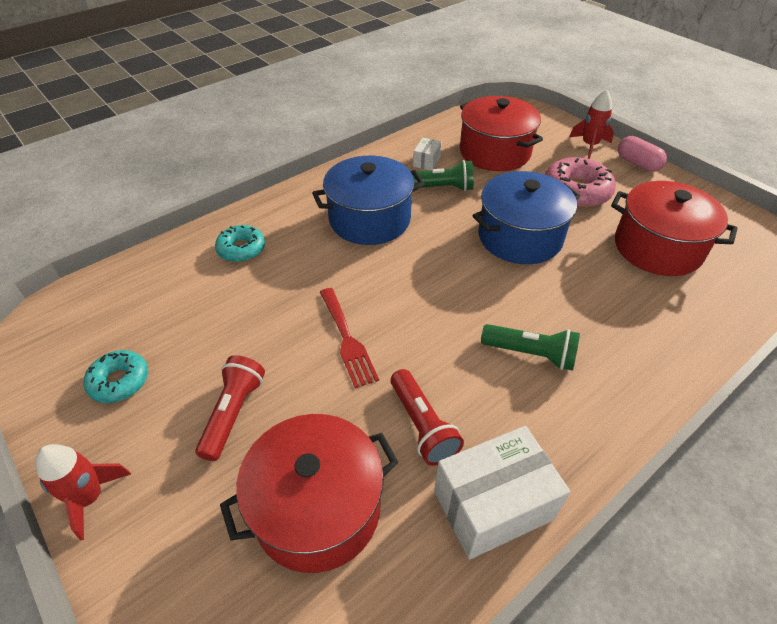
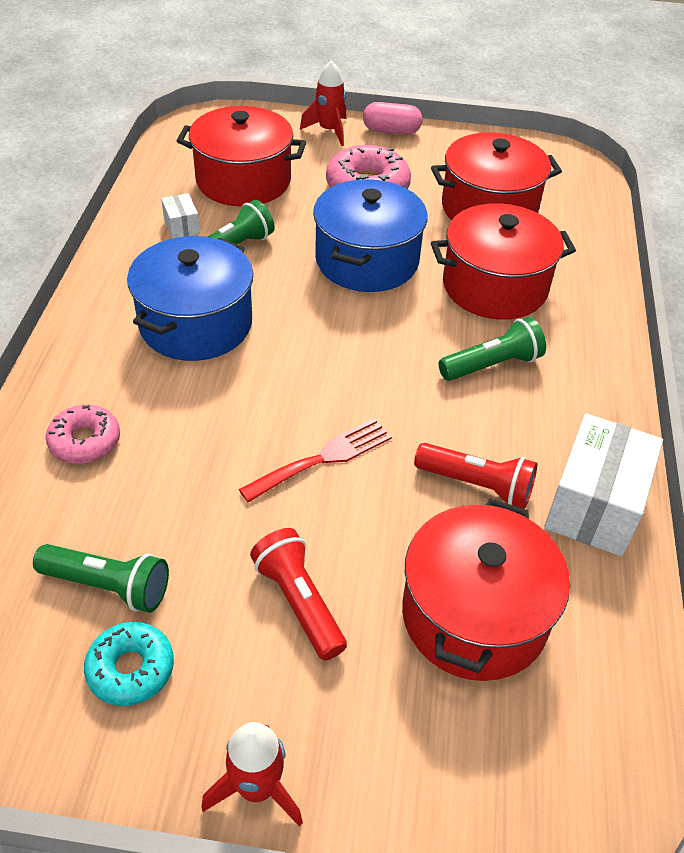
camera: 45 degrees left, 0 degrees up
(162, 331) = (108, 586): none -> green flashlight
(241, 249) = (85, 441): turquoise donut -> pink donut
(347, 340) = (323, 458): red fork -> red fork turned 60 degrees counterclockwise
(598, 302) = (495, 286): none -> red pot

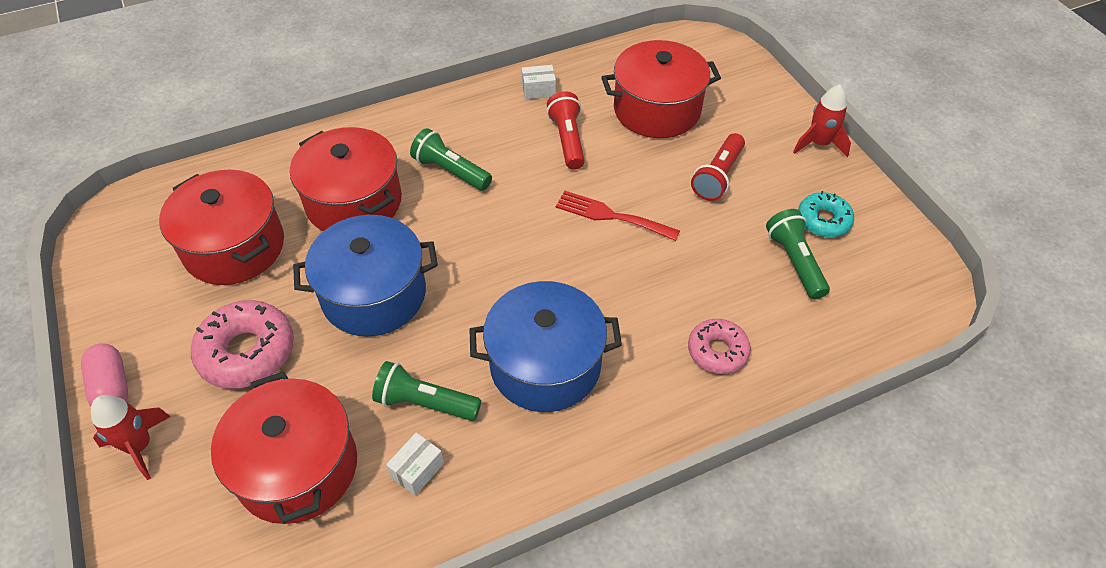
camera: 120 degrees left, 5 degrees up
(594, 505) = (538, 90): white box -> white box, size x0.47

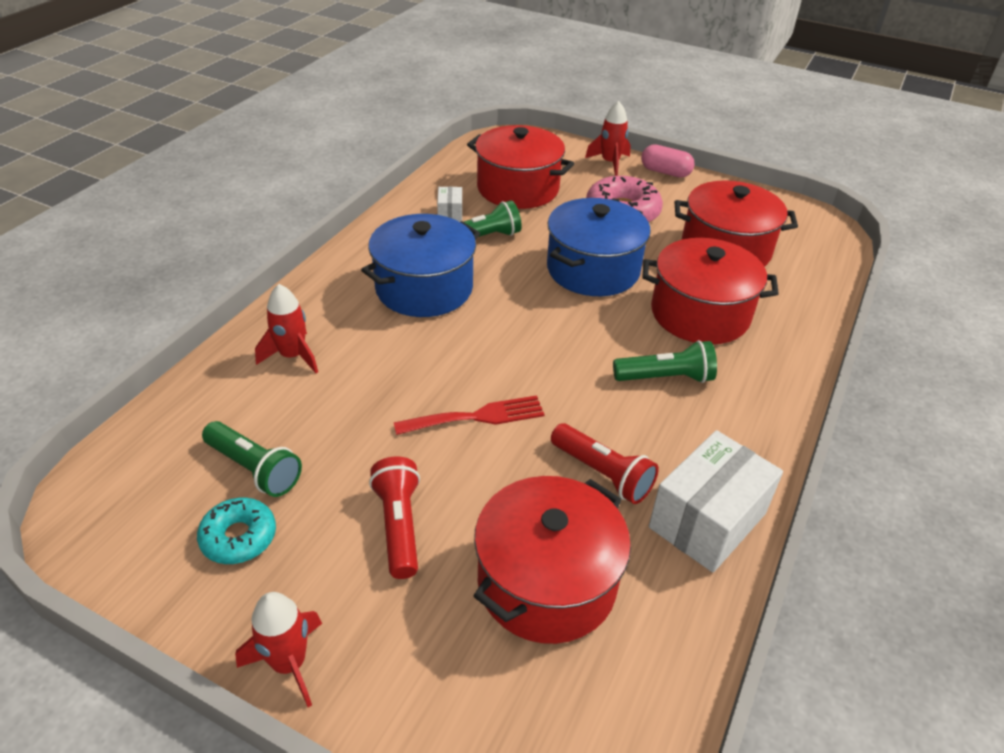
camera: 140 degrees right, 10 degrees down
(538, 90) = (707, 520): white box -> white box, size x2.13
(717, 351) = (293, 356): pink donut -> red rocket

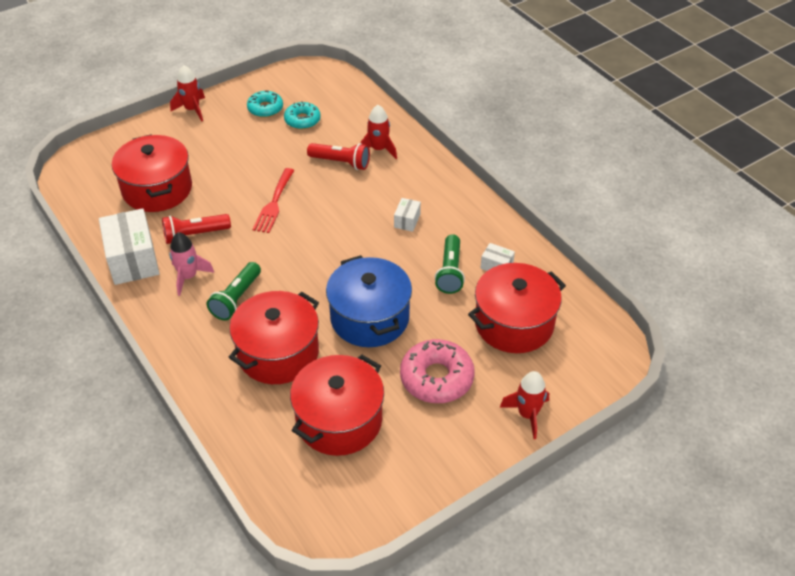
camera: 120 degrees right, 5 degrees up
(254, 469) = (302, 120): green flashlight -> turquoise donut
(399, 525) = (229, 155): red flashlight -> red flashlight (341, 162)
(424, 288) = (407, 221): blue pot -> white box
(665, 172) = (487, 452): pink capsule -> none
(677, 440) = (188, 277): none -> pink rocket

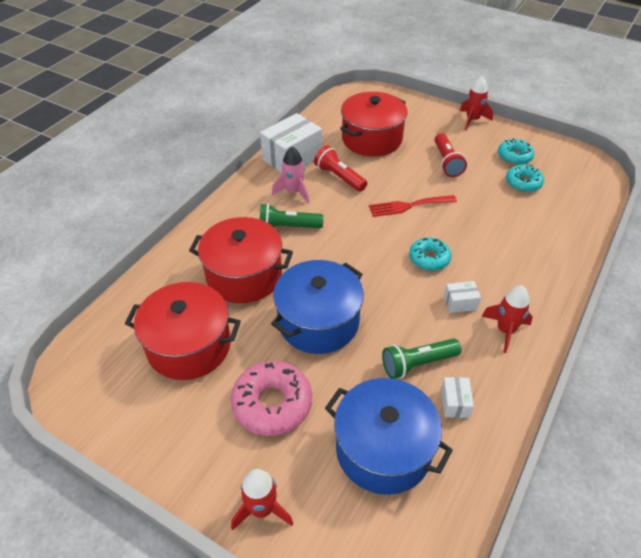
camera: 65 degrees right, 0 degrees up
(341, 162) = (494, 227): red flashlight -> red flashlight (446, 162)
(347, 218) = (429, 258): none -> turquoise donut
(378, 149) = (536, 246): red rocket -> red rocket (505, 330)
(514, 323) = (383, 449): red pot -> blue pot

